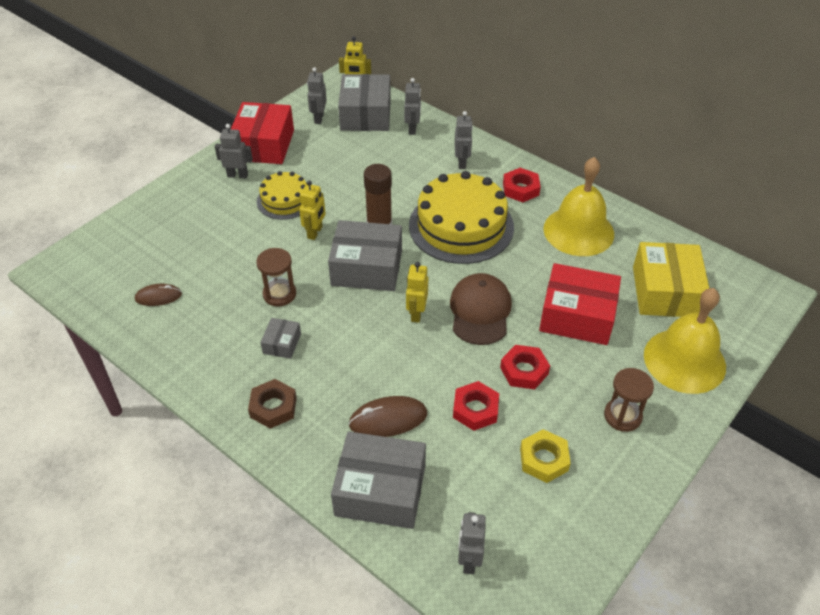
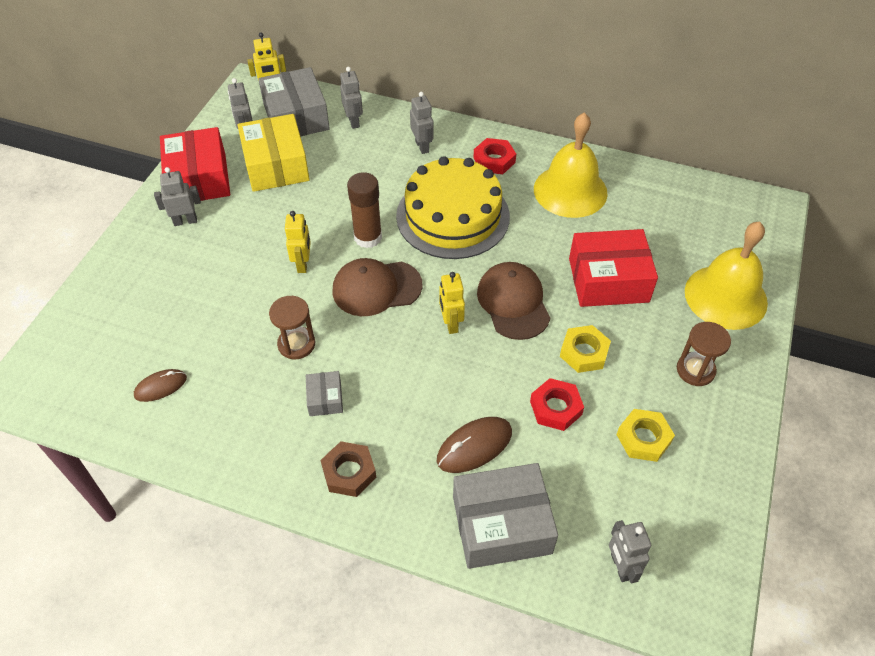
camera: 20 degrees left, 5 degrees up
(285, 200) = (252, 236): yellow cake -> none
(367, 268) = (376, 288): grey box -> brown cap
(524, 370) = (584, 352): red nut -> yellow nut
(665, 292) = (678, 231): yellow box -> yellow box (276, 165)

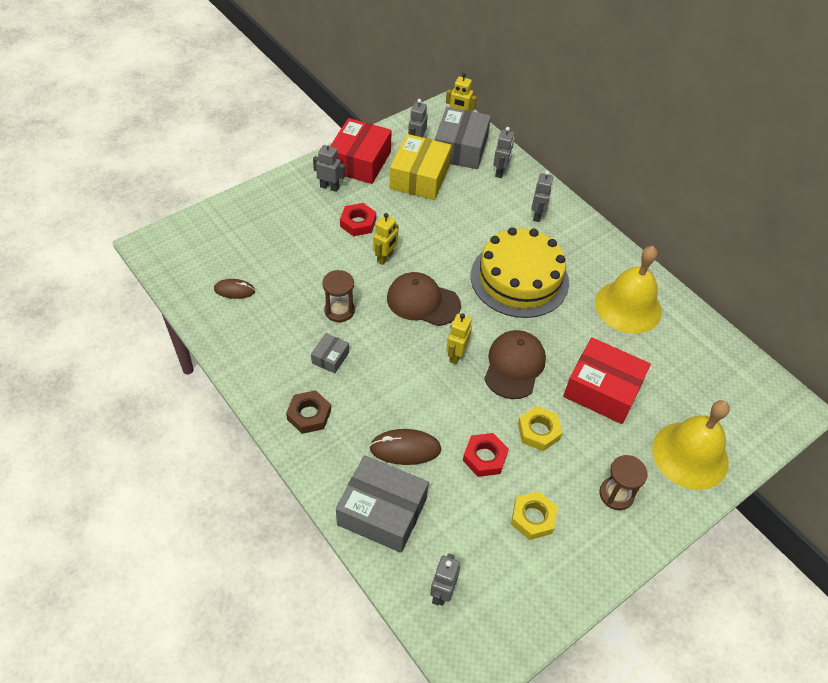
camera: 30 degrees right, 0 degrees up
(368, 237) = (444, 262): brown glue stick -> none
(494, 160) = (585, 253): red nut -> red nut (358, 223)

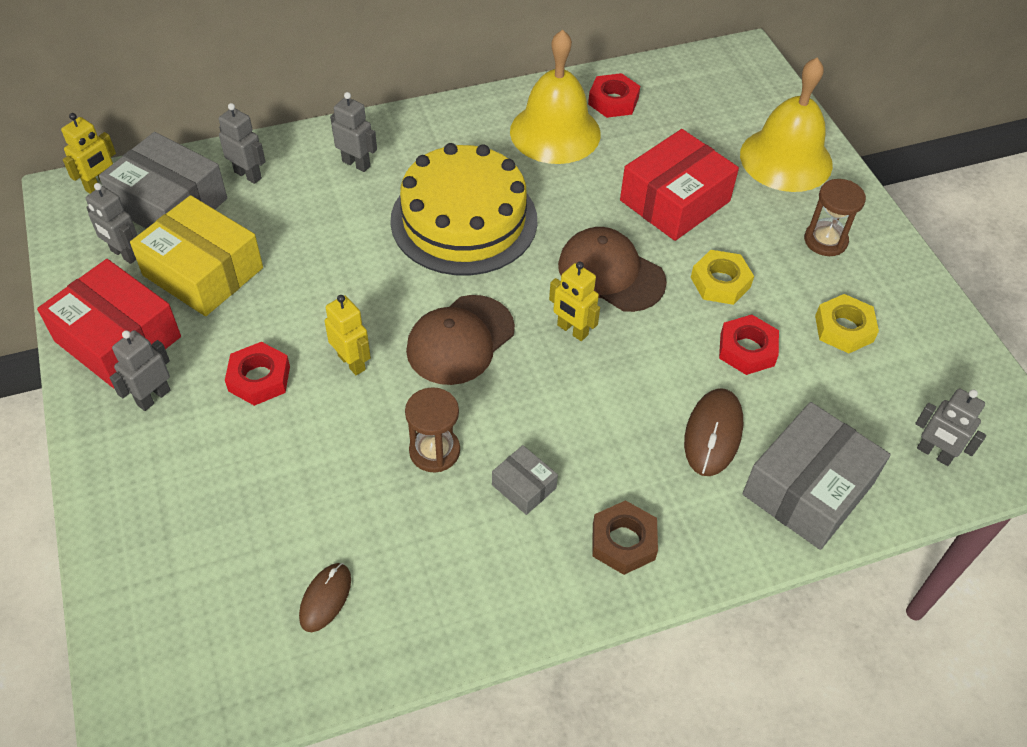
camera: 70 degrees left, 0 degrees up
(682, 333) = (613, 101): none -> red nut

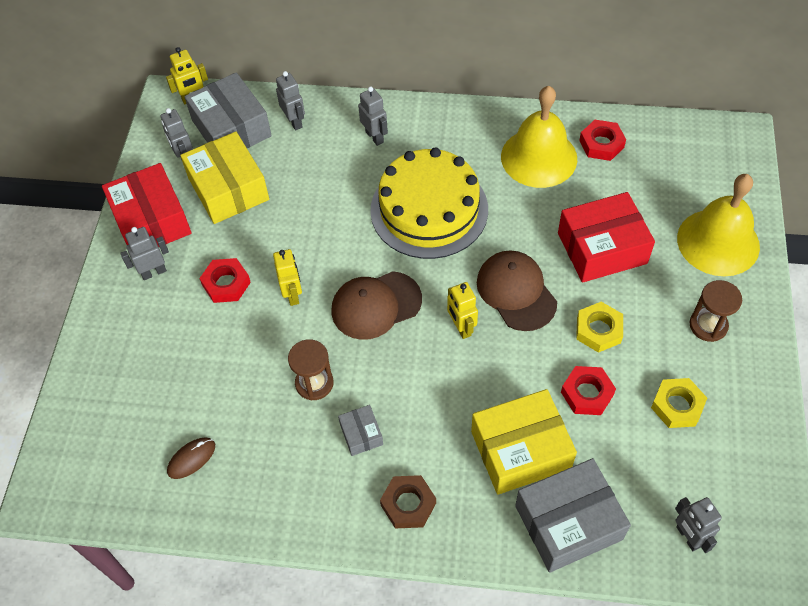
camera: 30 degrees right, 5 degrees up
(713, 434) = (520, 450): brown mouse -> yellow box

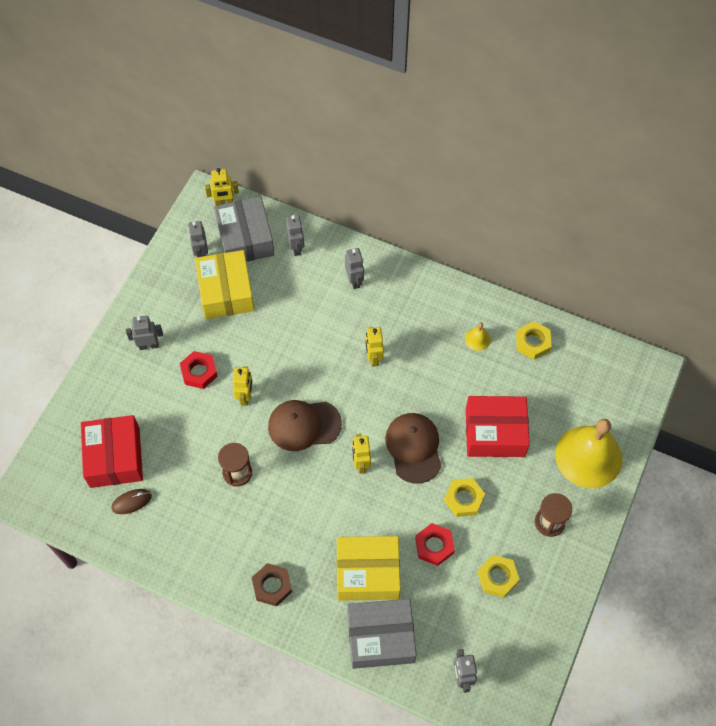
camera: 15 degrees right, 5 degrees up
(151, 221) = (160, 301): red box -> red box (115, 457)
(361, 434) = (257, 523): grey box -> none
(429, 209) = (373, 358): yellow cake -> yellow robot
(539, 157) = (477, 339): yellow bell -> yellow bell, size x0.40
(601, 144) = (533, 342): red nut -> yellow nut

